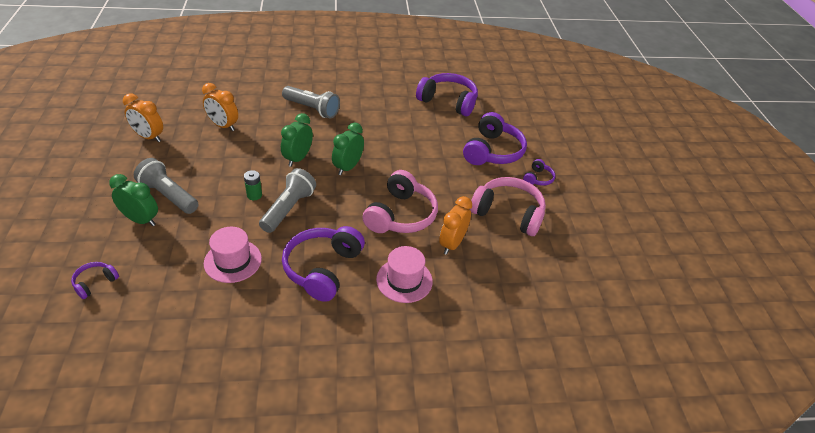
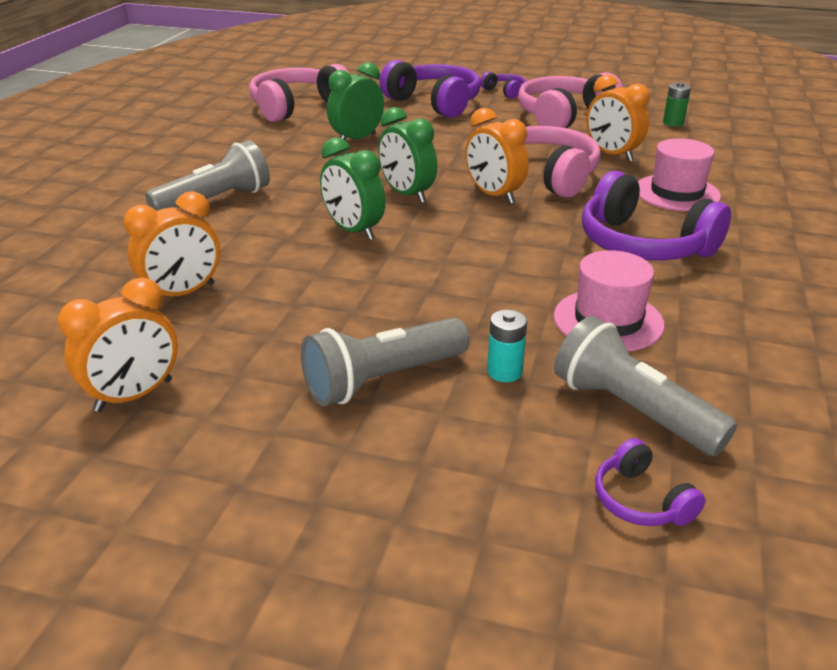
camera: 65 degrees left, 10 degrees down
(141, 220) = (448, 422): green clock -> green clock (357, 139)
(180, 231) = (504, 372): none -> turquoise battery
(254, 195) = (434, 282): green battery -> green battery (673, 123)
(288, 209) = (488, 255): grey flashlight -> grey flashlight (632, 410)
(362, 199) = (494, 195): none -> orange clock
(448, 101) = (297, 107): purple headphones -> pink headphones

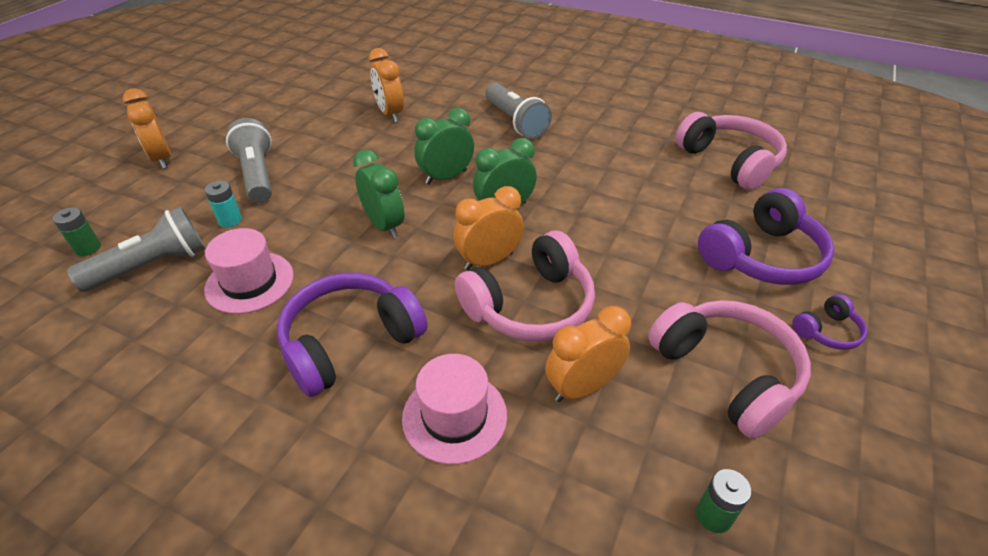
camera: 100 degrees right, 10 degrees up
(134, 396) = (300, 105): orange clock -> orange clock (161, 159)
(357, 139) = (639, 191): green clock -> green clock (384, 225)
(640, 500) = (88, 248): purple headphones -> green battery

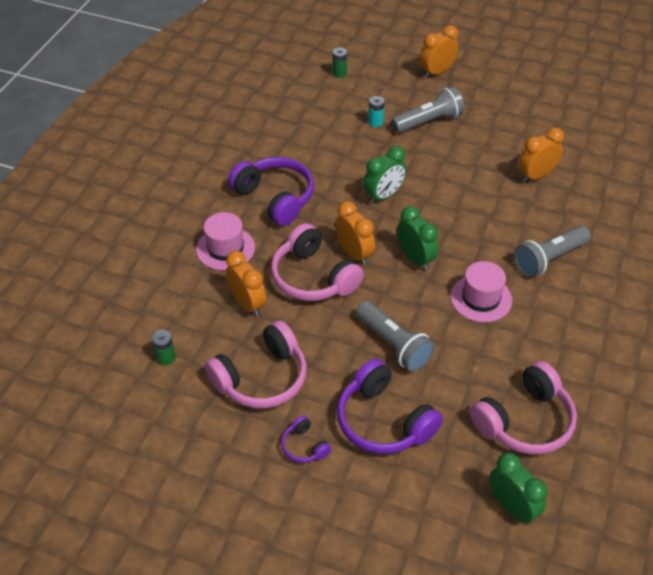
camera: 85 degrees right, 5 degrees up
(152, 266) = (328, 103): grey flashlight -> grey flashlight (393, 345)
(250, 282) = (319, 146): pink hat -> pink hat (481, 298)
(446, 177) = (450, 221): green clock -> green clock (512, 507)

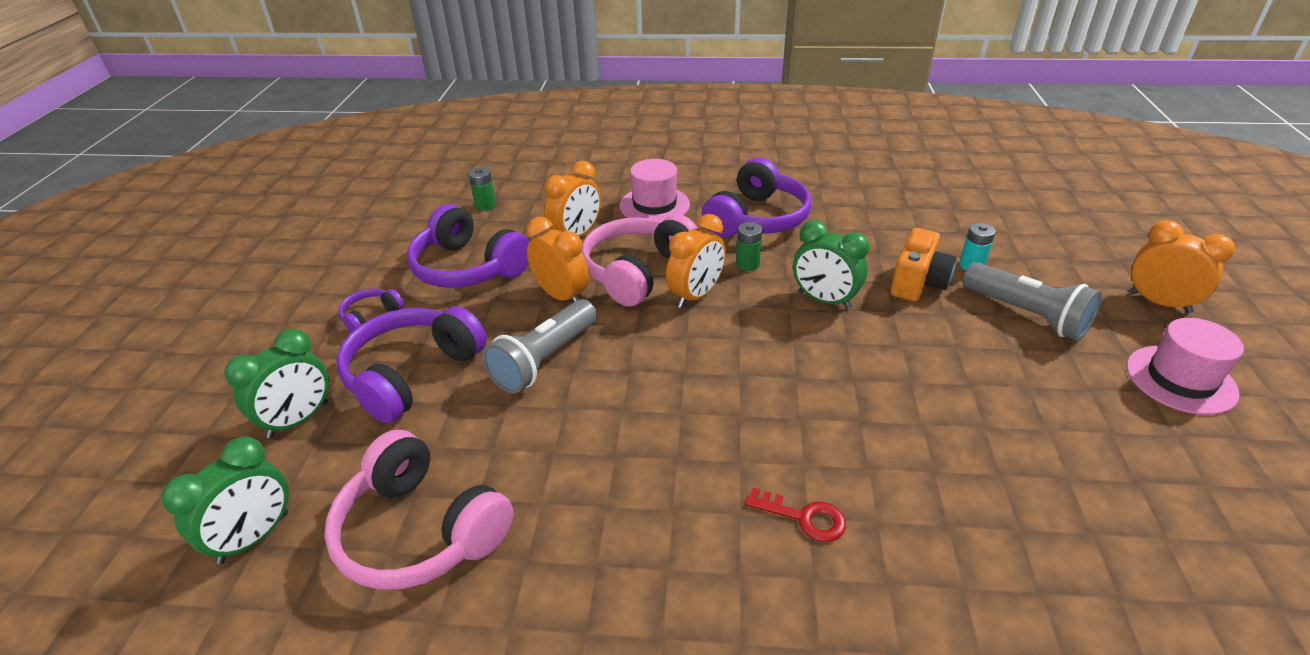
camera: 75 degrees right, 10 degrees down
(262, 378) = (468, 268): pink headphones -> purple headphones
(339, 73) = (1041, 217): green battery -> green battery (747, 264)
(383, 150) = (918, 283): none -> orange camera
(415, 258) = (716, 352): green clock -> green clock (298, 420)
(481, 298) = (667, 437): pink hat -> pink hat (1180, 379)
(536, 176) = (1015, 468): orange clock -> orange clock (562, 296)
(549, 259) = (804, 517): grey flashlight -> red key

